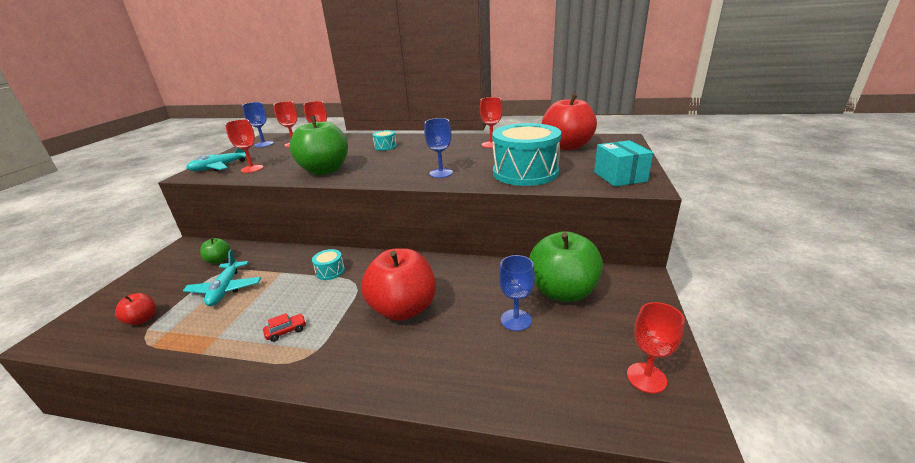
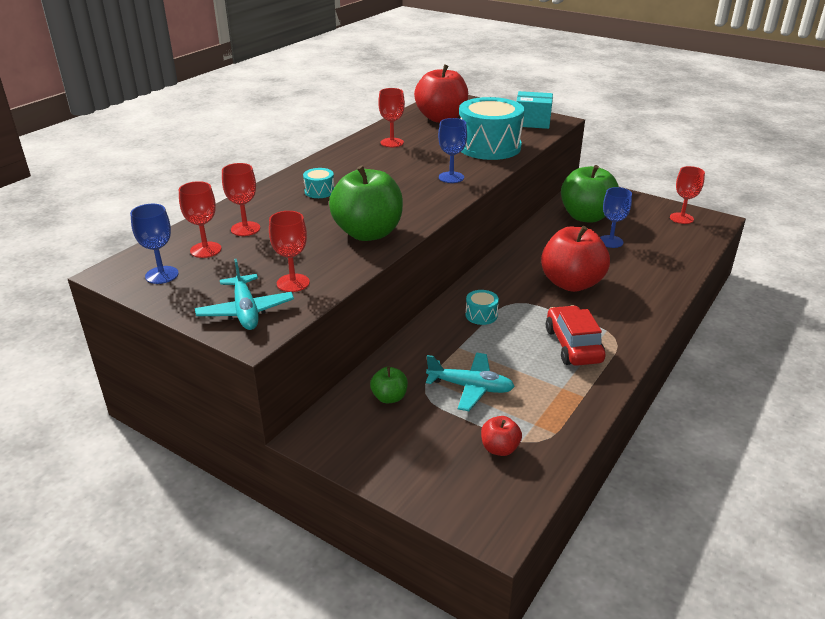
camera: 70 degrees left, 5 degrees up
(286, 331) = (573, 345): red car -> red car, size x2.17

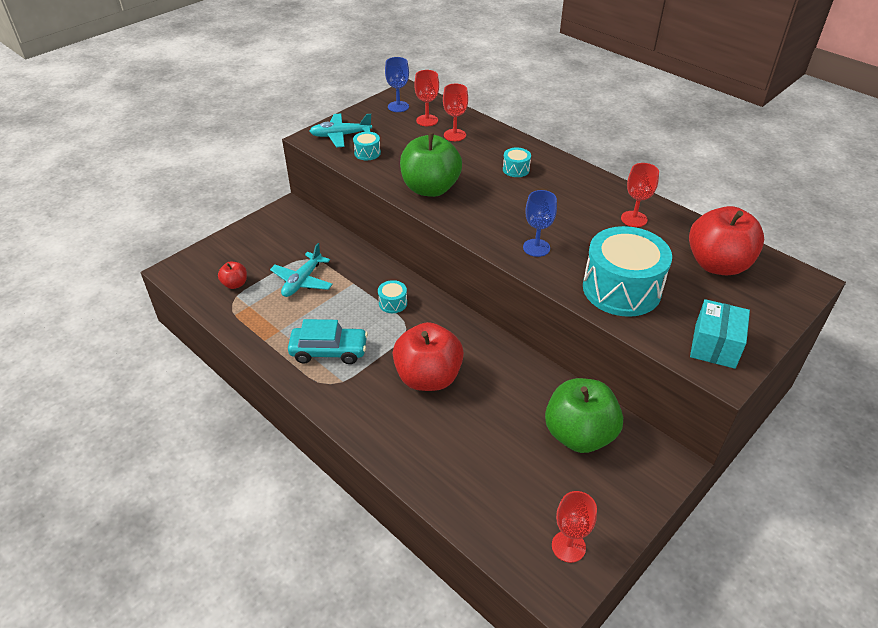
camera: 100 degrees right, 10 degrees up
(293, 283) = (367, 153): red goblet -> turquoise drum
(389, 397) = (309, 242): green apple -> none
(573, 345) = (329, 351): red car -> turquoise car
(610, 241) = (511, 439): blue goblet -> none

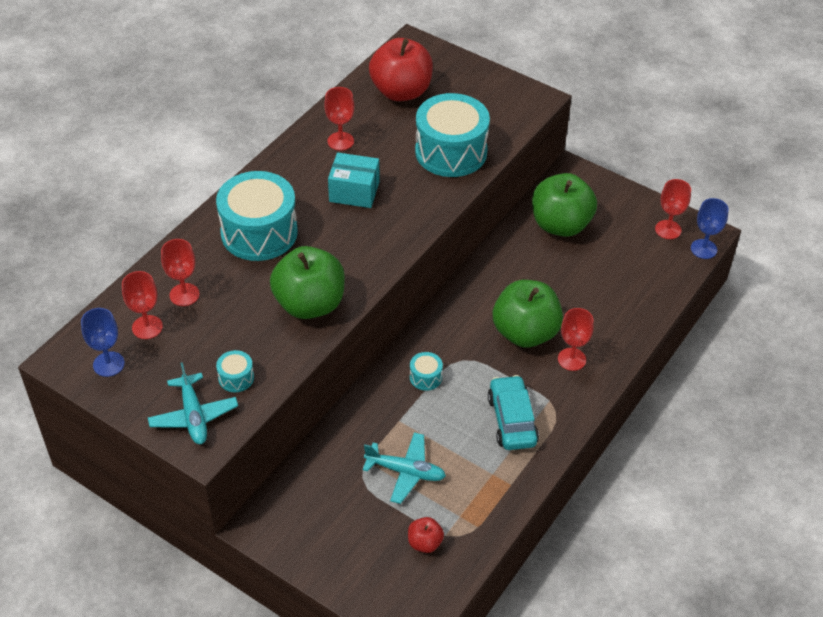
camera: 100 degrees left, 5 degrees up
(386, 407) = (571, 359): none -> red goblet
(428, 377) = (525, 333): red apple -> green apple
(516, 169) = (259, 232): turquoise drum -> turquoise drum, size x2.37
(536, 248) = (402, 210): blue goblet -> blue goblet (703, 249)
(715, 346) = (508, 101): turquoise box -> turquoise box (354, 192)

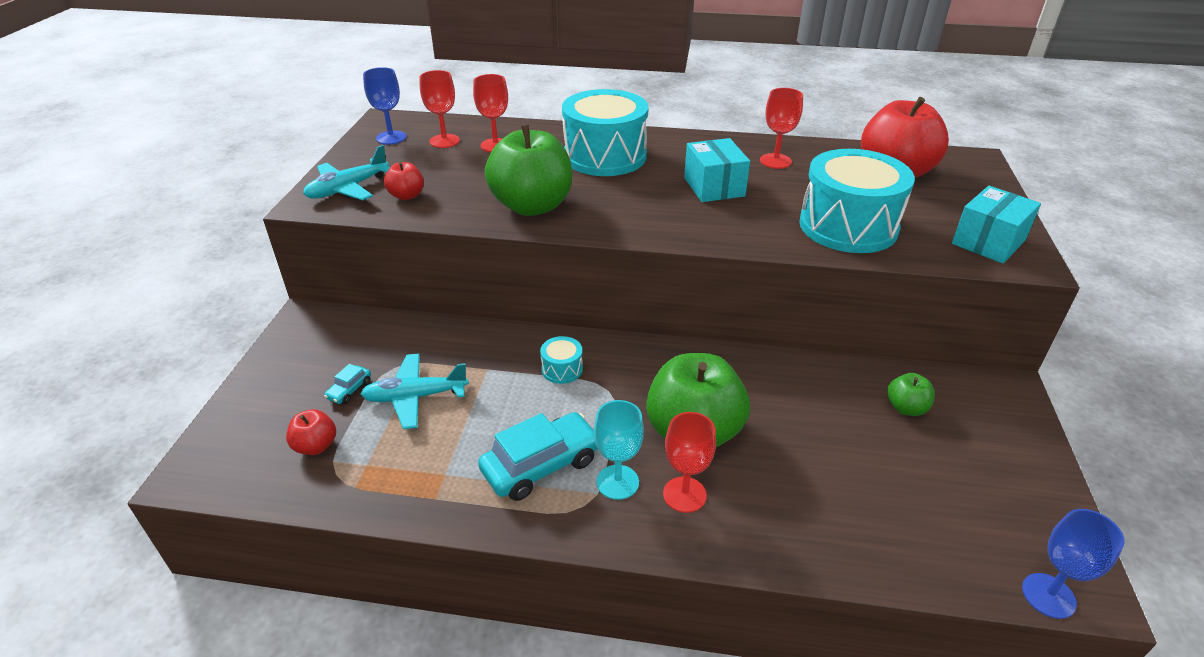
camera: 65 degrees right, 10 degrees down
(236, 378) = (407, 196): turquoise drum -> red apple
(373, 511) = (349, 390): none -> turquoise car
(405, 472) = (415, 397): turquoise plane -> turquoise plane turned 90 degrees clockwise
(509, 101) = (988, 242): none -> turquoise box
(546, 387) = (617, 482): none -> turquoise goblet
(560, 225) = (906, 408): green apple -> green apple, size x0.46
(668, 229) = (1033, 532): red goblet -> none

